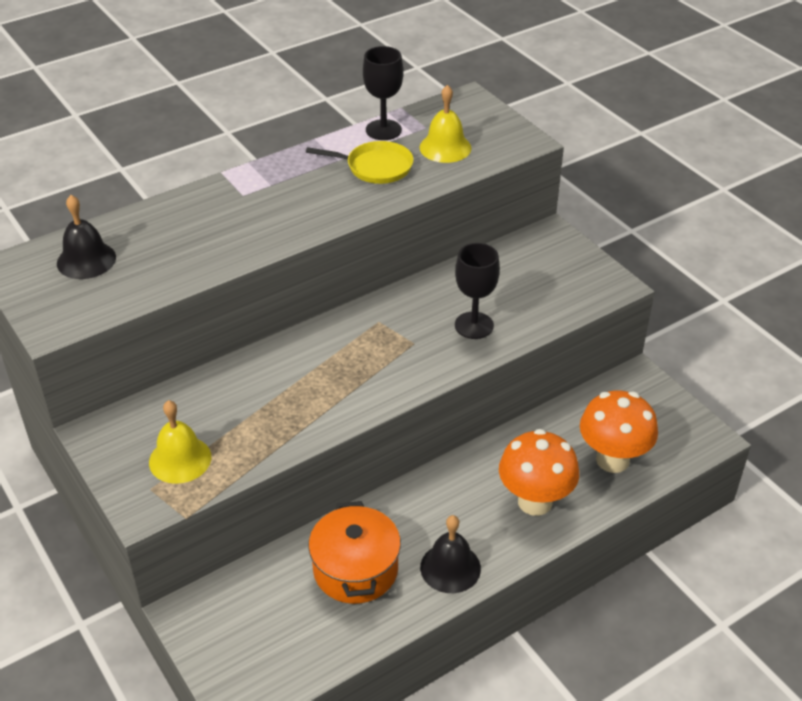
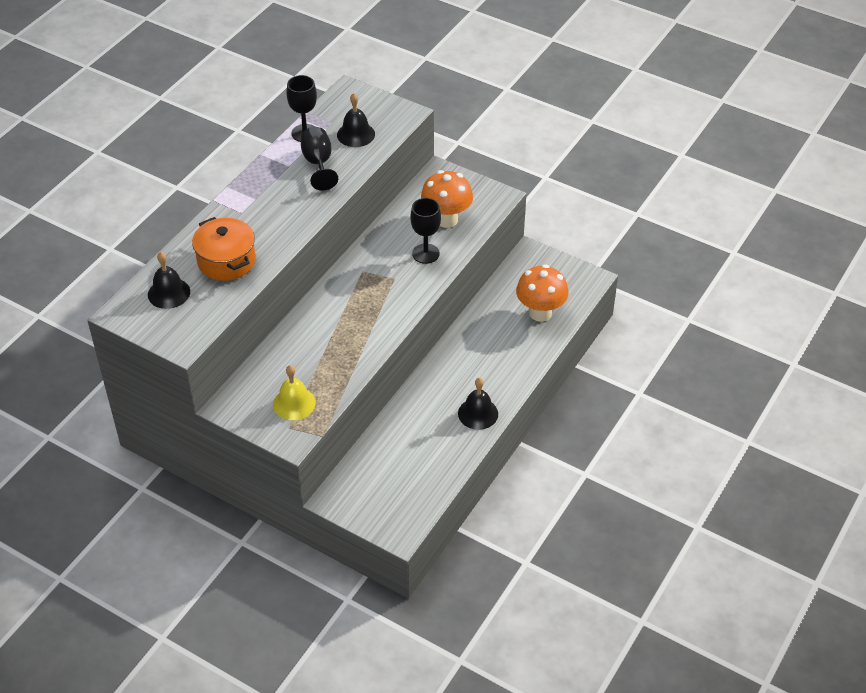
camera: 25 degrees left, 5 degrees up
(355, 569) = (421, 435): orange pot -> orange pot (226, 261)
(376, 167) = (318, 163): yellow pan -> black goblet
(445, 147) = (356, 134): yellow bell -> black bell
(535, 502) = (507, 356): orange mushroom -> orange mushroom (446, 219)

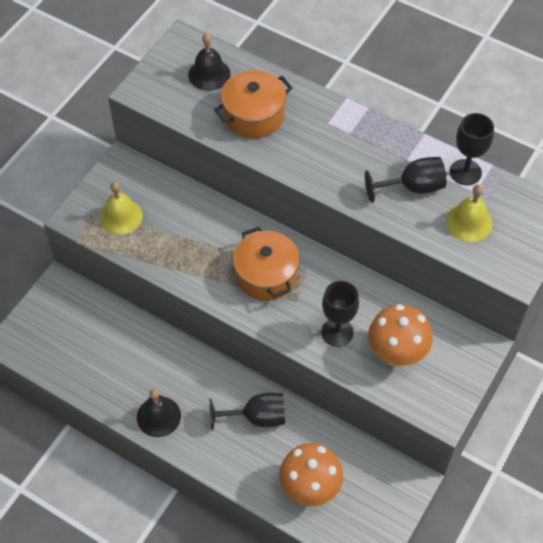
camera: 90 degrees right, 10 degrees up
(356, 134) = (469, 222): black bell -> yellow bell
(367, 298) = (266, 275): none -> orange pot
(477, 346) = (257, 417): none -> black goblet

